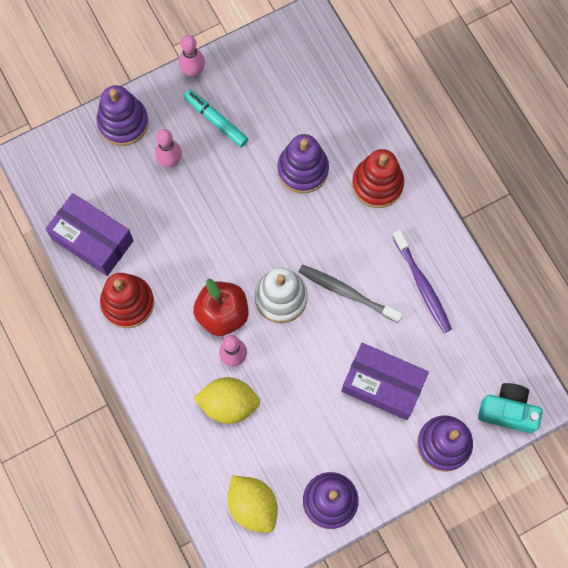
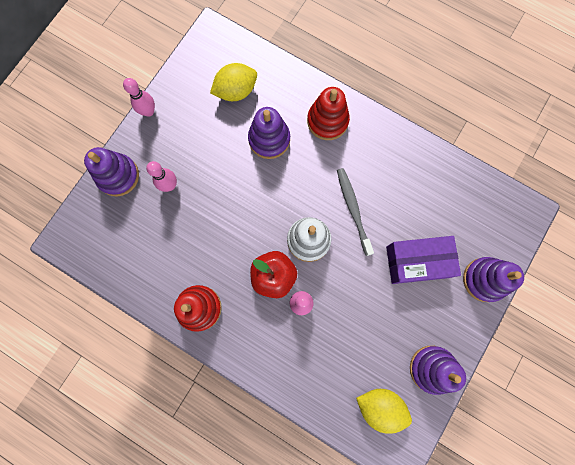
camera: 30 degrees left, 5 degrees up
(93, 240) = (145, 276): purple box -> none
(216, 121) = (186, 138): turquoise marker -> none
(228, 404) = (317, 340): yellow lemon -> yellow lemon (236, 91)
(347, 293) = (353, 210): grey toothbrush -> grey toothbrush turned 75 degrees clockwise
(422, 285) = (401, 175): purple toothbrush -> none
(507, 411) = (512, 230): turquoise camera -> none

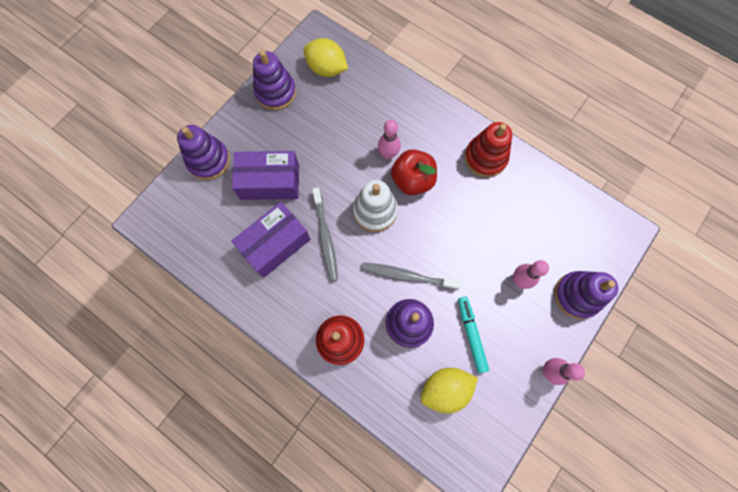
camera: 175 degrees left, 5 degrees down
(214, 135) = (471, 334): none -> turquoise marker
(273, 180) = (407, 276): none -> grey toothbrush
(399, 199) = (275, 244): none -> purple box

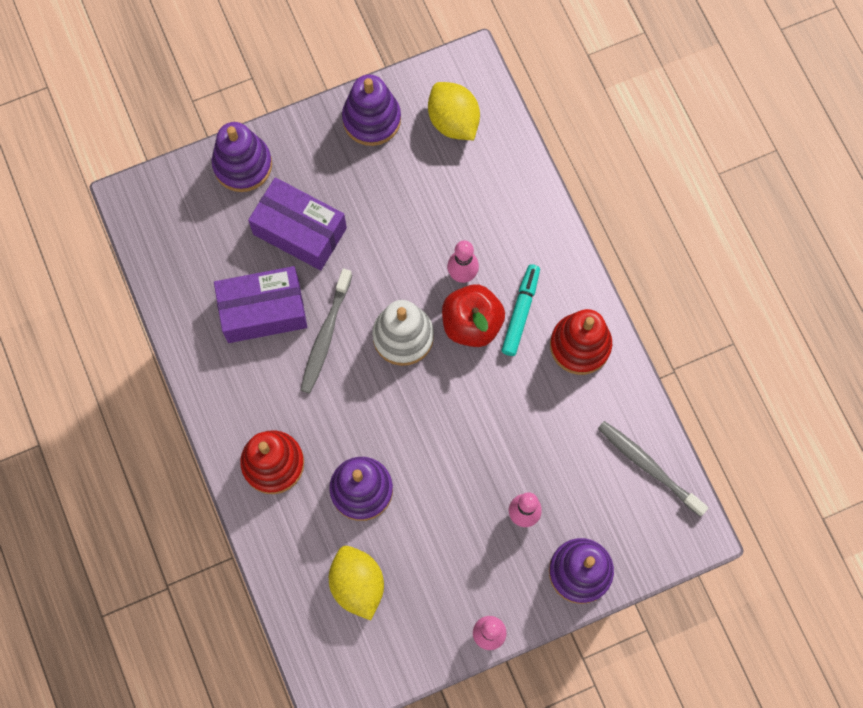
camera: 30 degrees right, 0 degrees up
(407, 276) = (394, 435): grey toothbrush -> grey toothbrush (649, 467)
(445, 389) = (357, 584): yellow lemon -> yellow lemon turned 60 degrees clockwise
(471, 334) = (425, 543): turquoise marker -> turquoise marker (520, 312)

